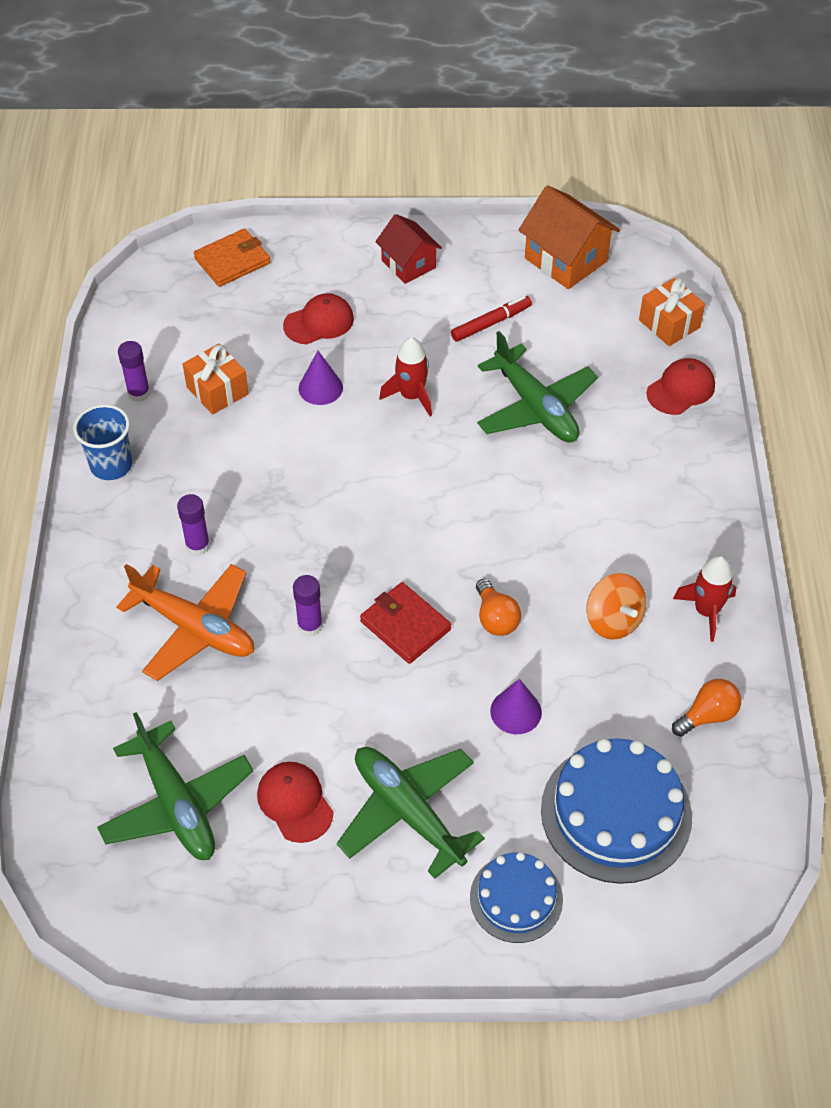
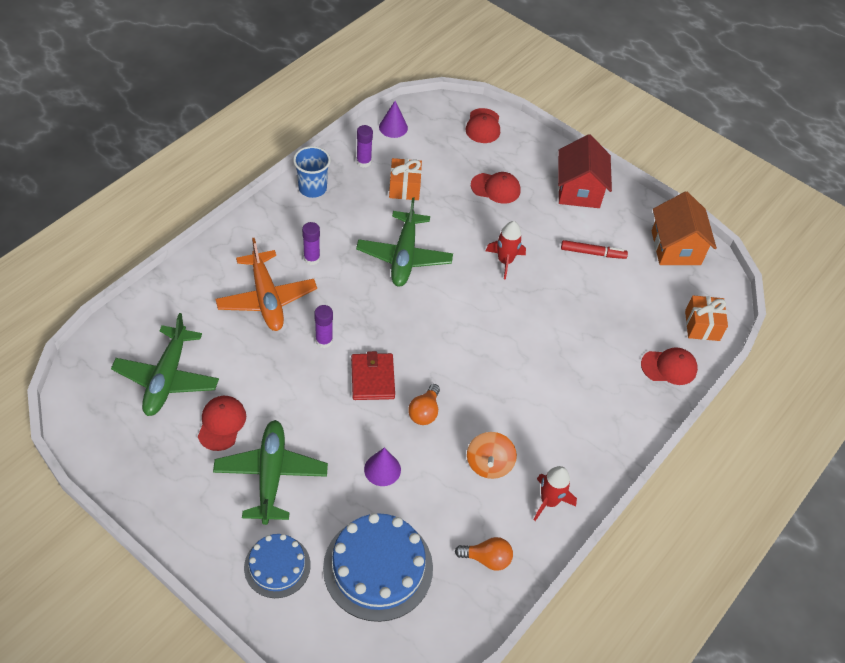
camera: 35 degrees right, 0 degrees up
(232, 261) = (483, 126): orange wallet -> red cap
(320, 388) = (460, 223): purple cone -> purple cone (393, 127)
(408, 264) = (579, 190): red house -> red house, size x1.50
(535, 407) = (569, 316): green plane -> green plane (404, 256)

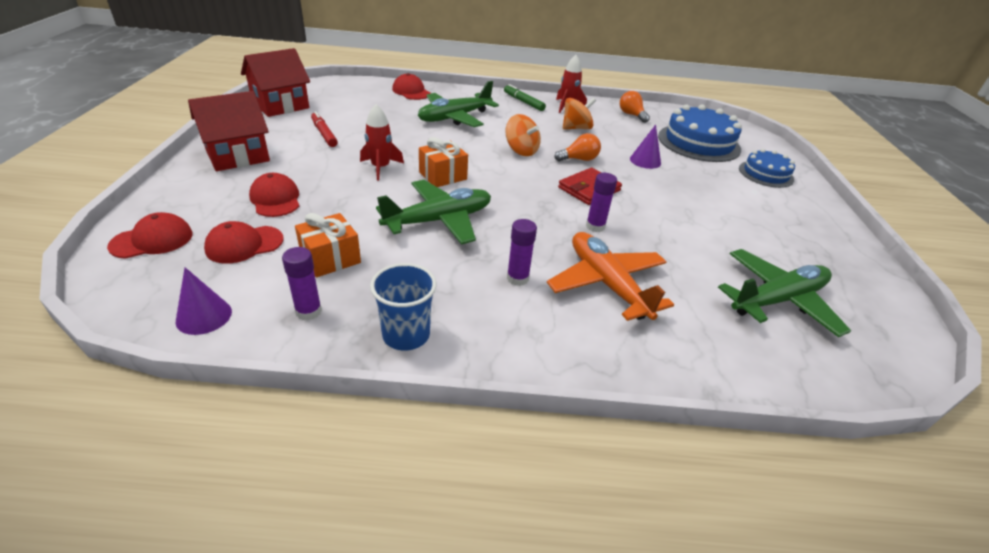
camera: 125 degrees left, 15 degrees down
(221, 423) = (746, 243): red cap -> red cap (244, 244)
(266, 298) = (607, 284): orange plane -> orange plane turned 60 degrees counterclockwise
(271, 475) = (730, 201): green plane -> green plane (454, 117)
(471, 376) = (521, 151): none -> orange spinning top
(586, 462) = (523, 102): none -> green marker
(675, 247) = (280, 105): orange house -> red house
(702, 325) = (358, 87): orange gift -> orange gift (443, 176)

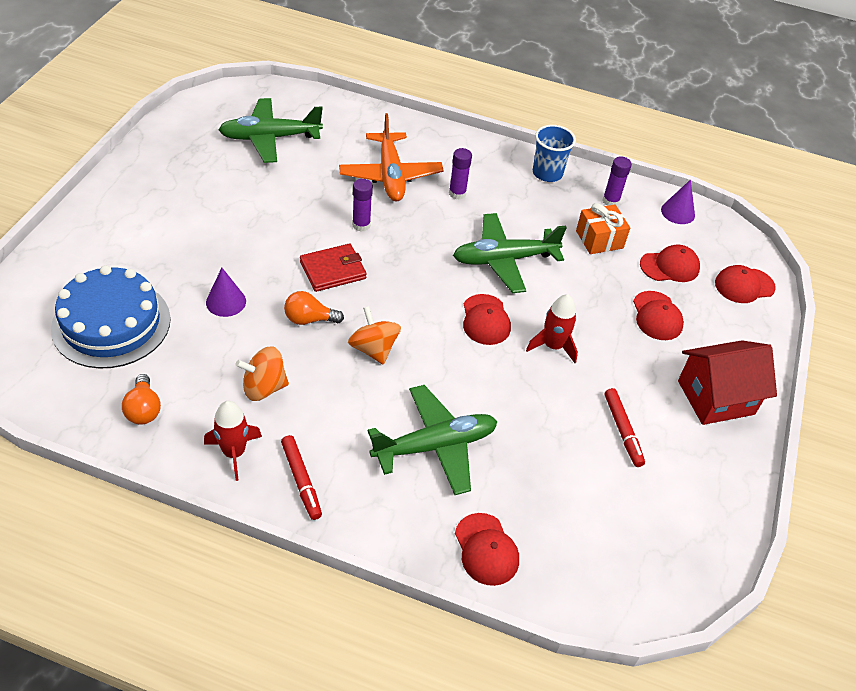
camera: 165 degrees left, 10 degrees up
(280, 105) = (696, 525): red house -> none
(443, 176) = (485, 320): orange gift -> red cap
(523, 102) = (301, 480): green marker -> red marker
(766, 174) = (96, 253): blue cake -> none

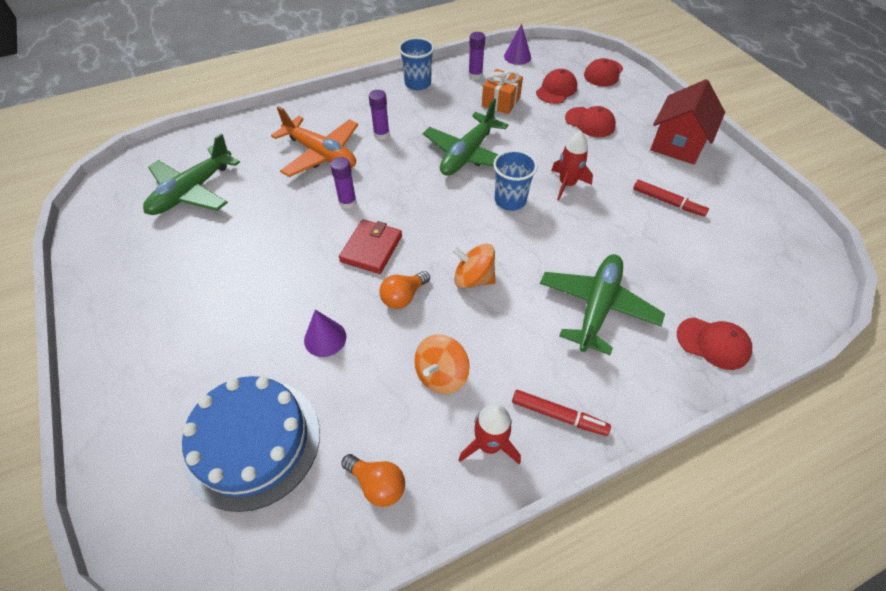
camera: 40 degrees left, 5 degrees up
(485, 320) = (510, 200): red cap -> blue cup

